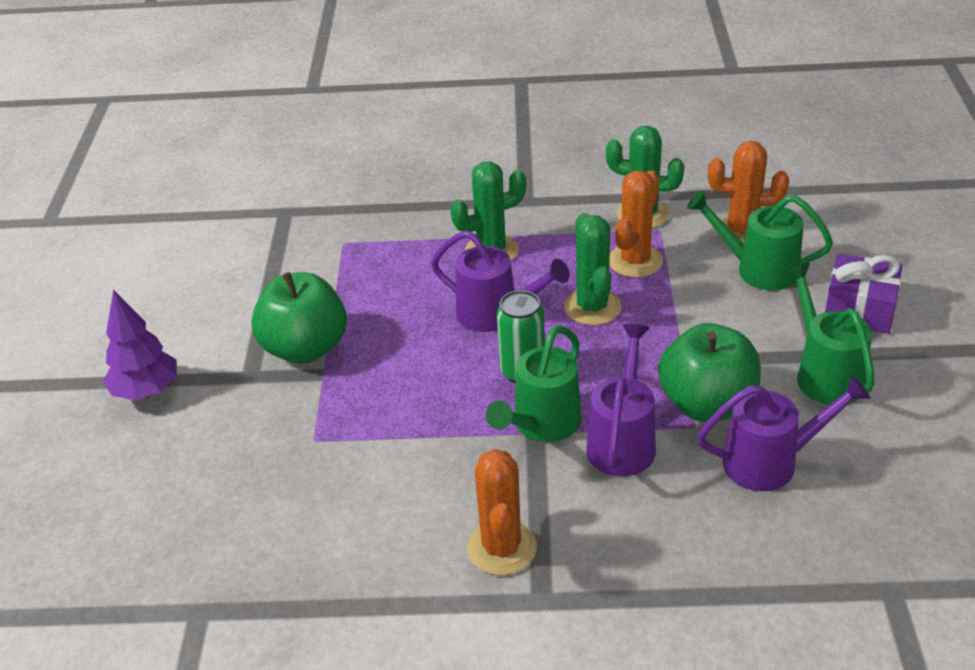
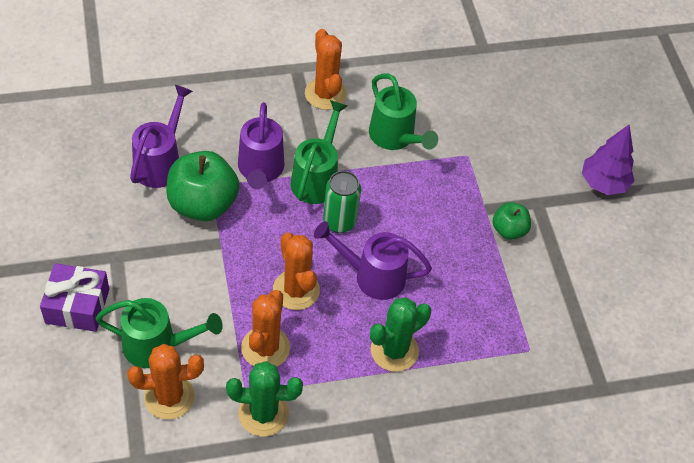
camera: 160 degrees right, 15 degrees up
(305, 348) = (508, 230): green apple -> green apple, size x0.54
(592, 307) = (296, 290): green cactus -> orange cactus
(771, 462) = (161, 162): purple watering can -> purple watering can turned 135 degrees clockwise
(824, 374) = (115, 238): green watering can -> green watering can (395, 138)

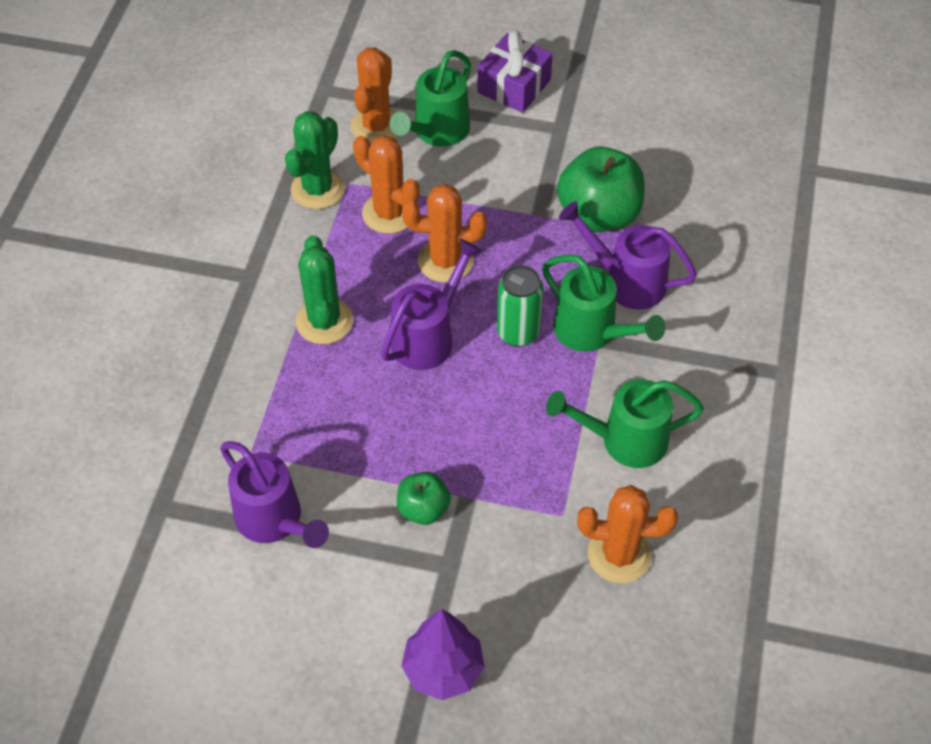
camera: 120 degrees right, 0 degrees up
(161, 162) = (674, 195): purple watering can -> purple watering can (274, 521)
(325, 94) = (727, 389): orange cactus -> orange cactus (619, 554)

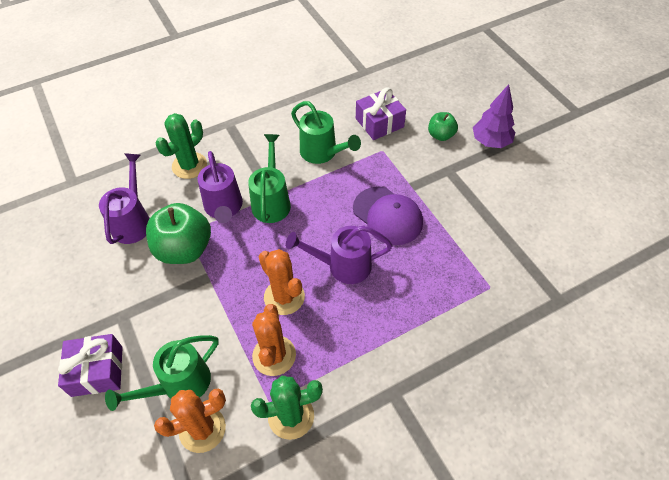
camera: 130 degrees left, 0 degrees up
(274, 521) = (508, 247): purple watering can -> purple watering can (133, 221)
(324, 321) = (383, 323): green cactus -> green cactus (189, 165)
(423, 509) = (435, 197): green apple -> green apple (441, 135)
(437, 132) = (179, 385): green watering can -> green watering can turned 150 degrees clockwise
(449, 433) = (387, 216): none -> purple cap
(518, 332) = (301, 230): green can -> none
(619, 554) = (379, 123): orange cactus -> purple gift

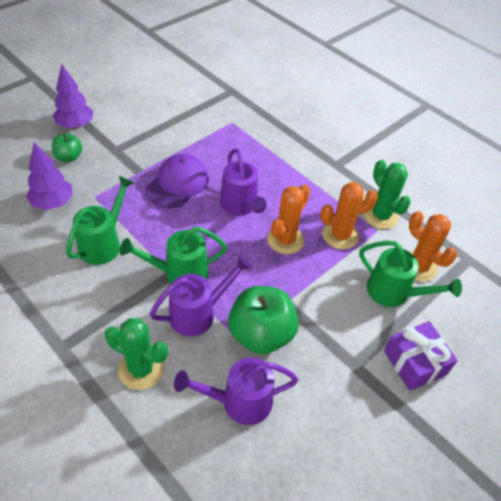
camera: 110 degrees left, 5 degrees down
(379, 123) = (53, 203): purple gift -> purple tree

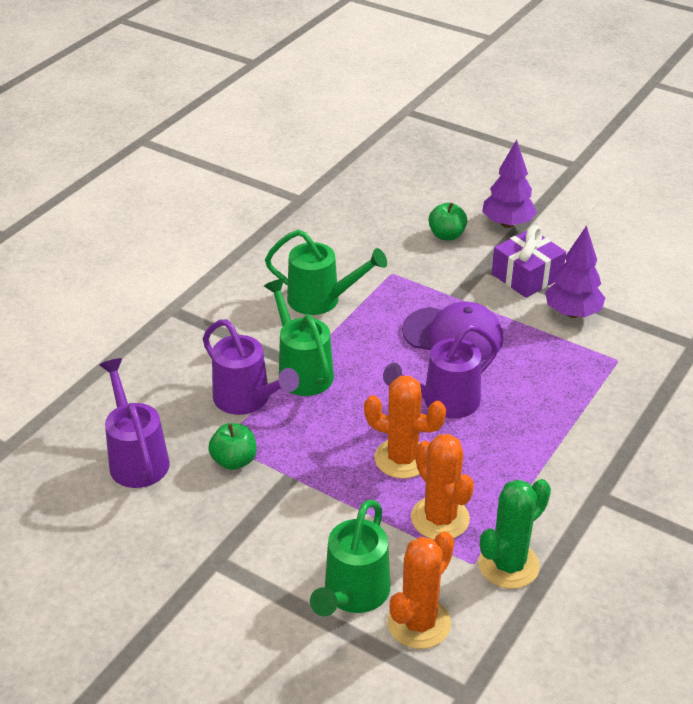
camera: 80 degrees right, 10 degrees down
(53, 203) = (364, 246): purple tree -> purple tree (572, 313)
(141, 369) = (159, 372): green cactus -> none
(261, 334) = (234, 461): green apple -> green apple, size x0.54
(415, 362) = (235, 628): purple gift -> purple gift (526, 276)

